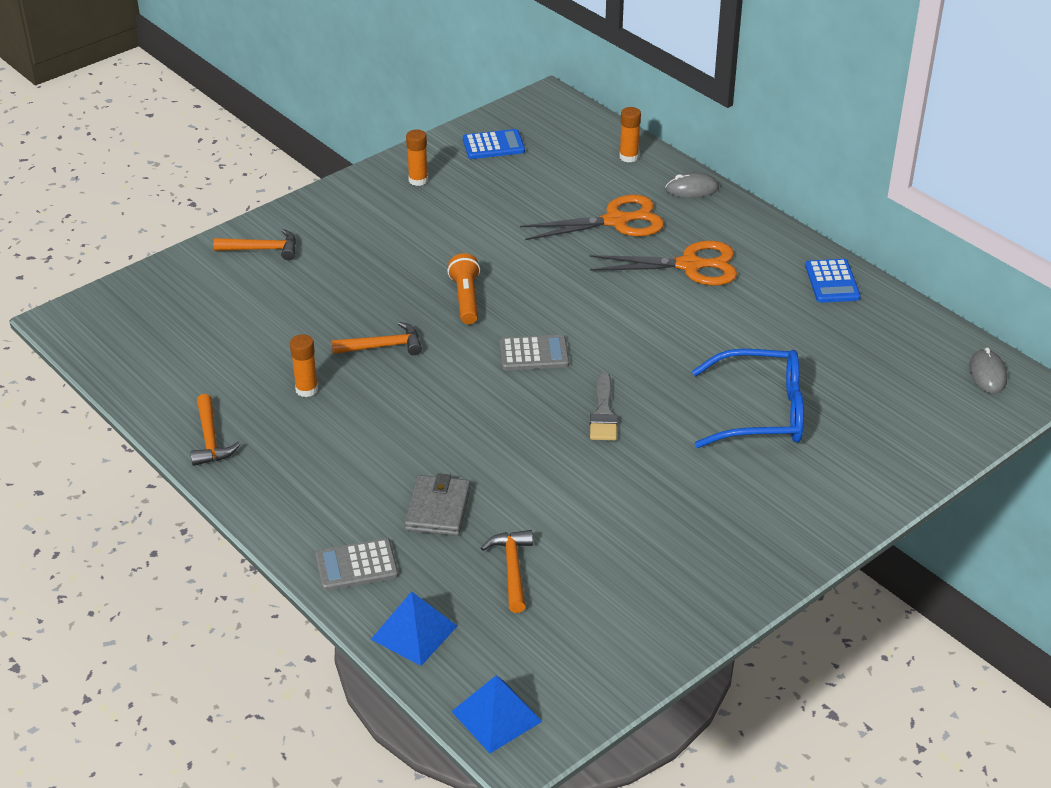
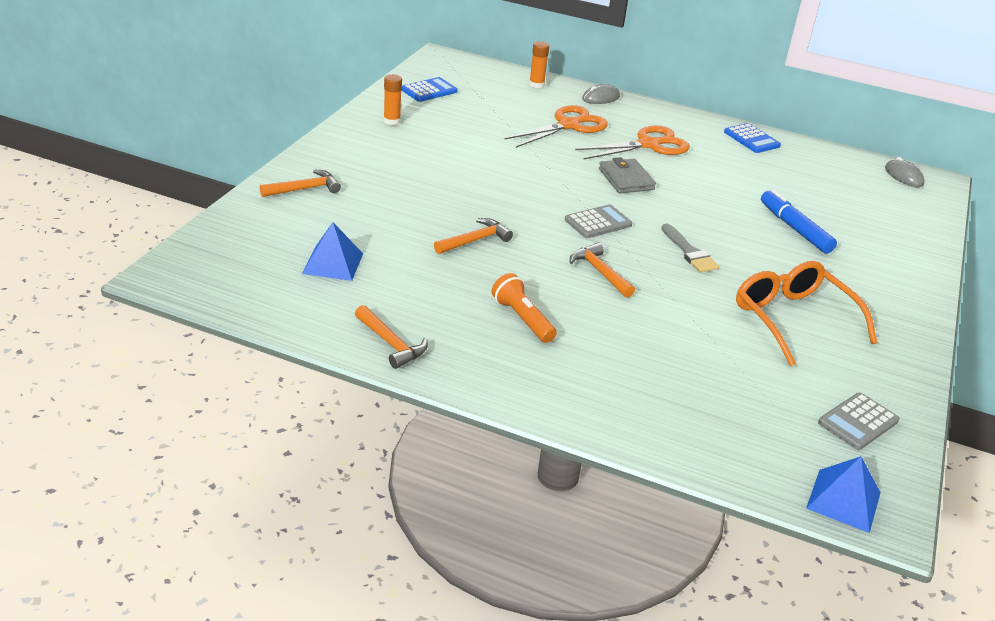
camera: 30 degrees left, 5 degrees down
(306, 389) = (441, 285): orange glue stick -> none
(356, 565) = (615, 413): grey calculator -> grey calculator (858, 422)
(414, 632) = (713, 453): blue pyramid -> blue pyramid (333, 263)
(438, 509) = (636, 351): grey wallet -> grey wallet (626, 179)
(466, 299) = (508, 195): orange flashlight -> orange flashlight (522, 319)
(512, 569) = (739, 381): orange hammer -> orange hammer (600, 272)
(642, 520) = (793, 319): none -> orange glasses
(761, 413) = (795, 229): blue glasses -> blue marker

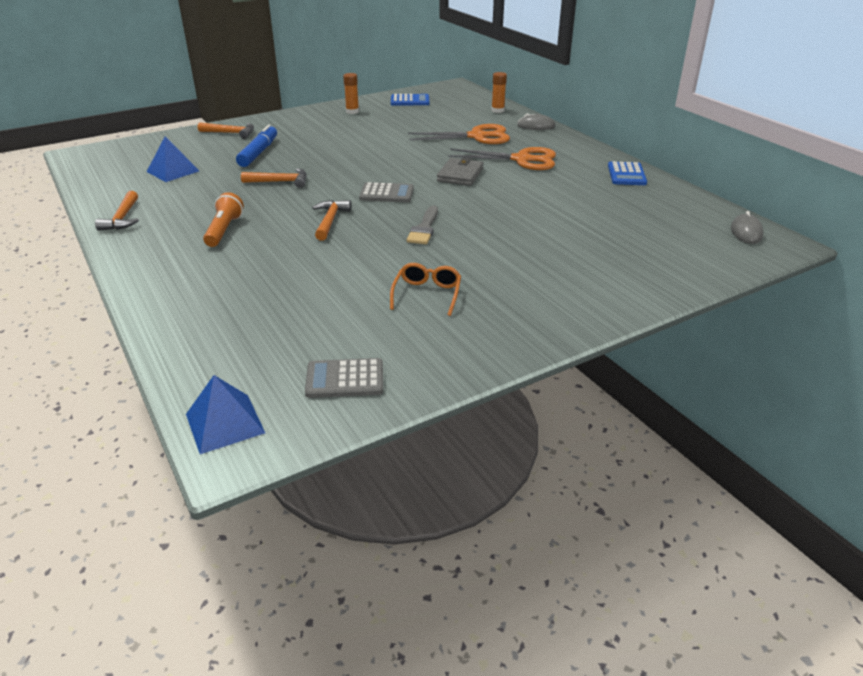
camera: 40 degrees right, 0 degrees up
(793, 319) = (427, 294): orange glasses -> orange glasses, size x0.56
(795, 229) = (551, 239): blue marker -> blue marker (258, 153)

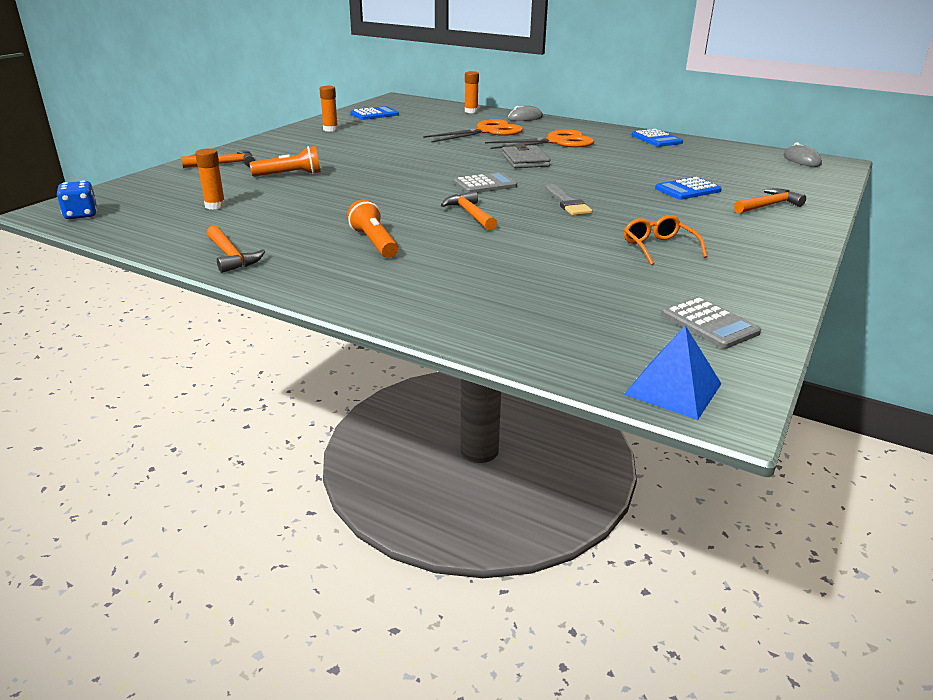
camera: 30 degrees left, 5 degrees down
(89, 161) = (81, 215): none -> blue dice
(172, 171) = (215, 206): blue pyramid -> orange glue stick
(258, 153) = (289, 175): blue marker -> orange flashlight
(280, 182) = (359, 194): orange hammer -> orange hammer (768, 205)
(345, 379) = (709, 324): grey calculator -> grey calculator turned 90 degrees counterclockwise
(558, 240) = (687, 190): none -> blue calculator

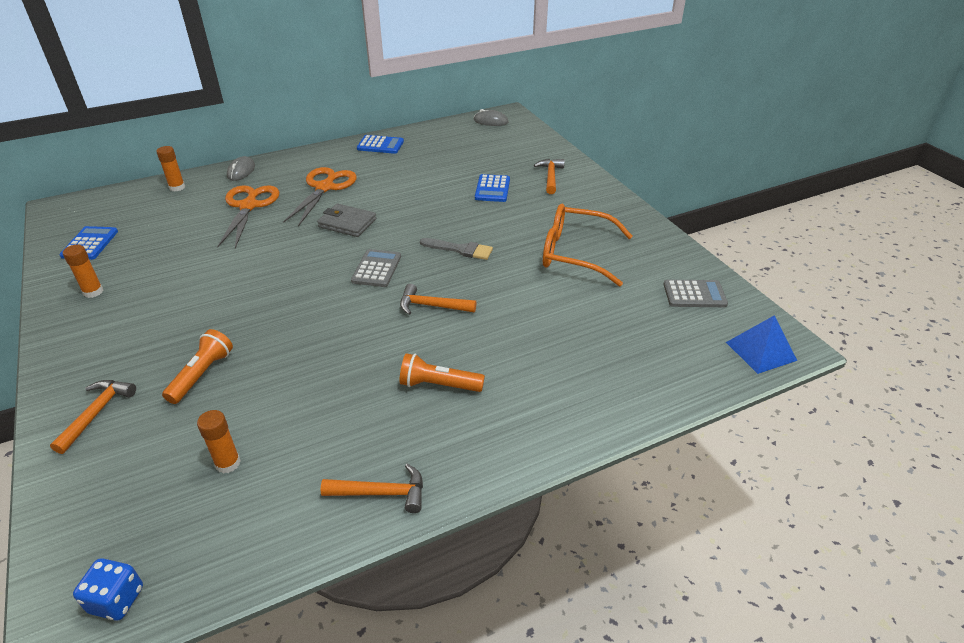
camera: 55 degrees left, 10 degrees up
(659, 247) = (575, 253): orange glasses -> orange glasses, size x1.77

